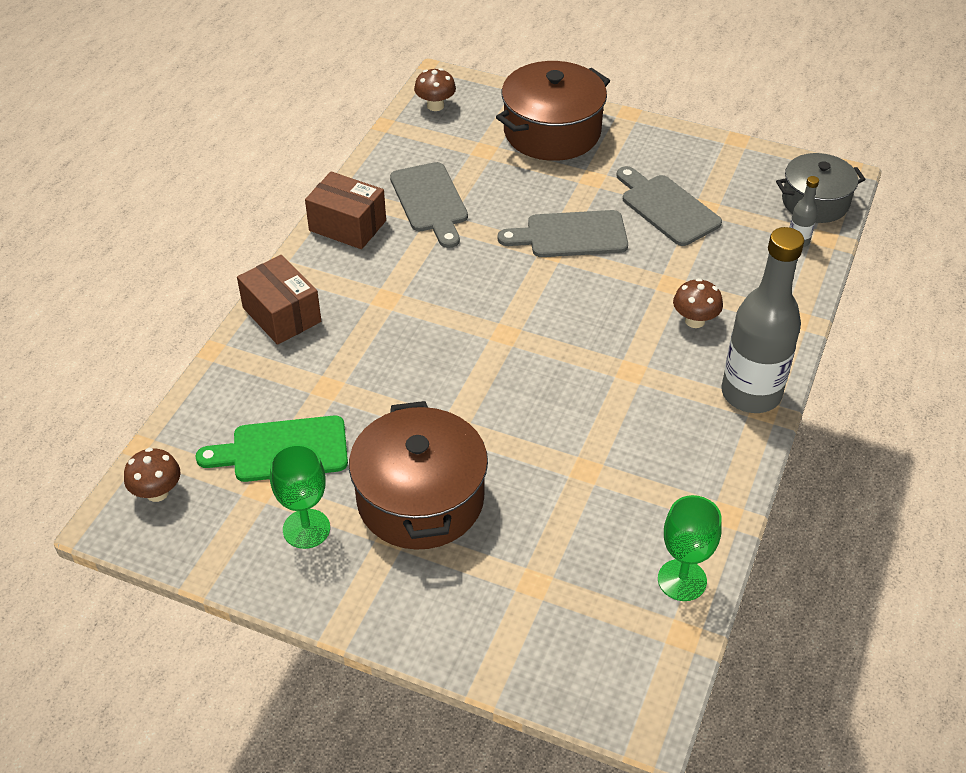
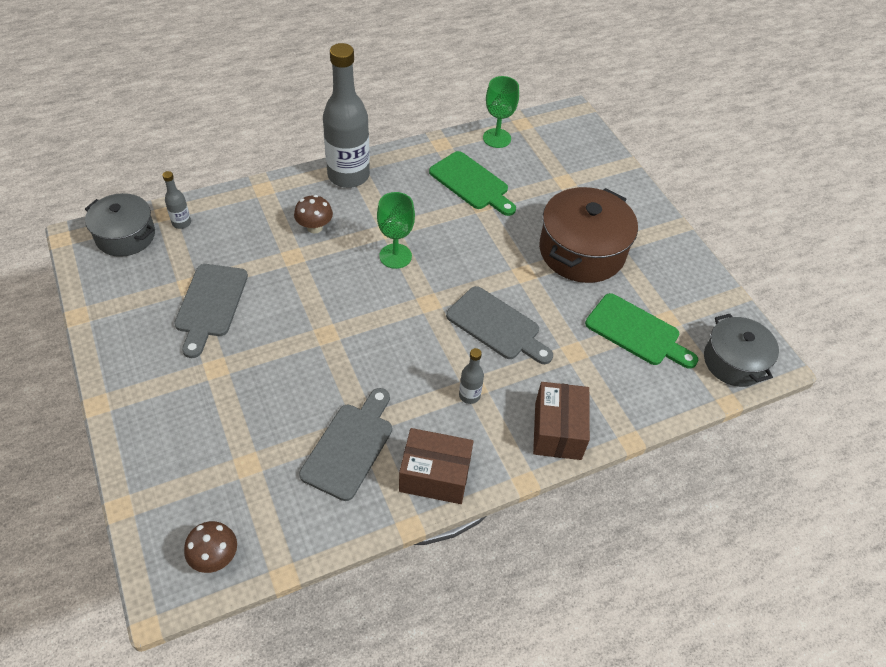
camera: 140 degrees left, 5 degrees up
(157, 492) = (734, 361): brown mushroom -> grey pot
(306, 529) = (658, 280): green goblet -> green goblet (395, 256)
(347, 225) = (435, 476): brown box -> brown box turned 60 degrees counterclockwise
(382, 290) = (469, 395): none -> grey bottle
(552, 132) = (175, 437): brown pot -> none
(570, 235) = (298, 335): grey cutting board -> grey cutting board (497, 326)
(627, 489) = (471, 183): none -> green cutting board

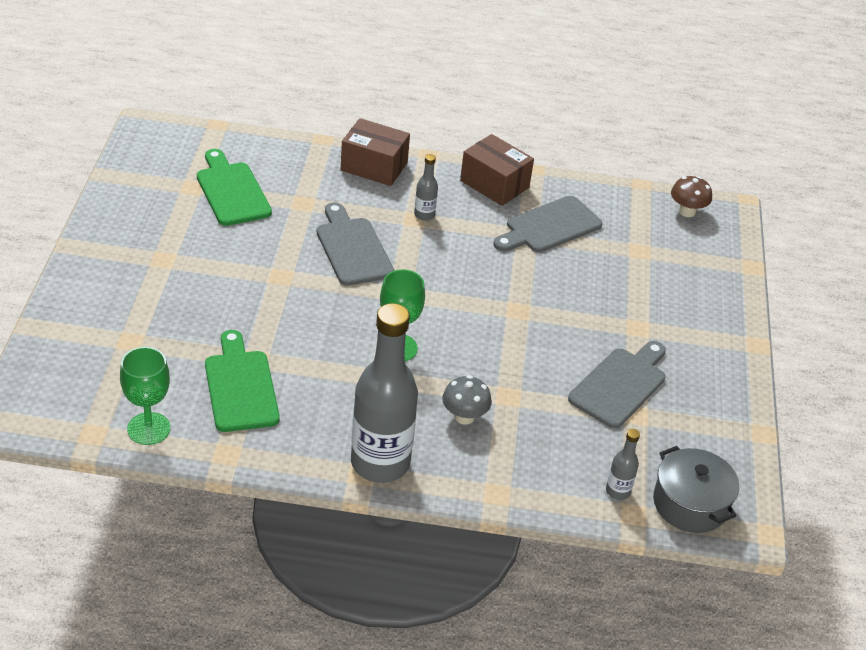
camera: 150 degrees left, 10 degrees down
(314, 227) = (464, 417): brown mushroom -> grey mushroom
(557, 431) = (374, 166): brown box -> brown box turned 75 degrees clockwise
(582, 251) = (200, 268): brown pot -> none
(734, 361) = (177, 141): grey pot -> none

